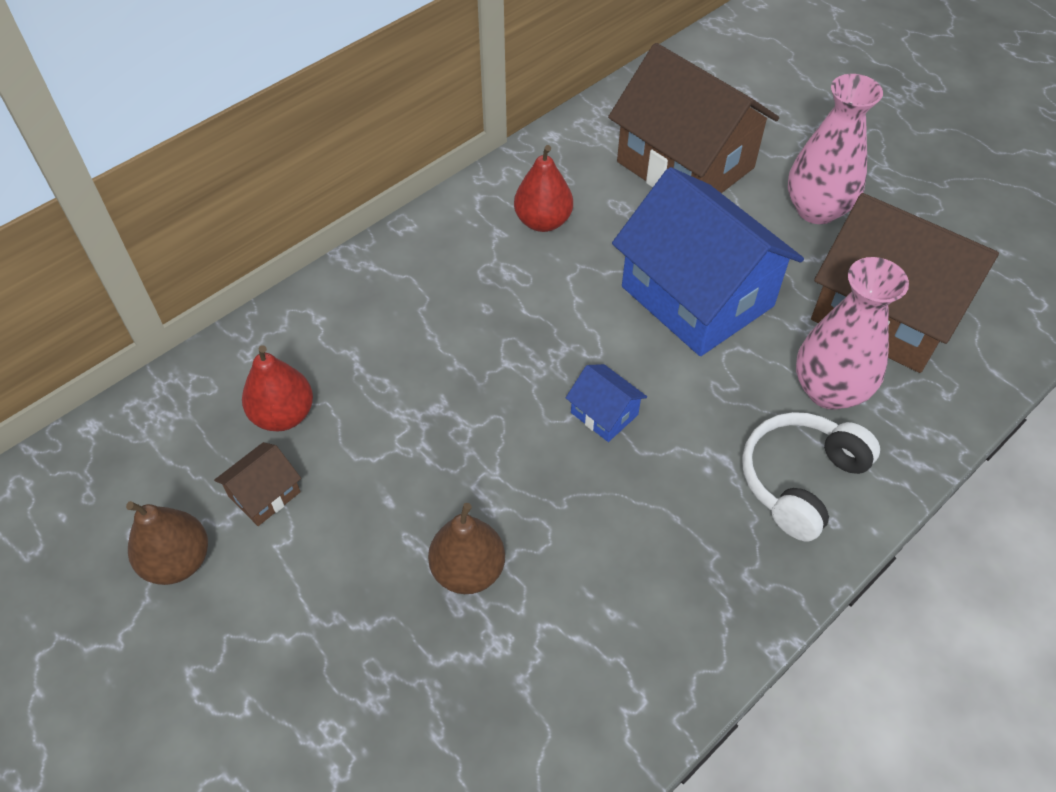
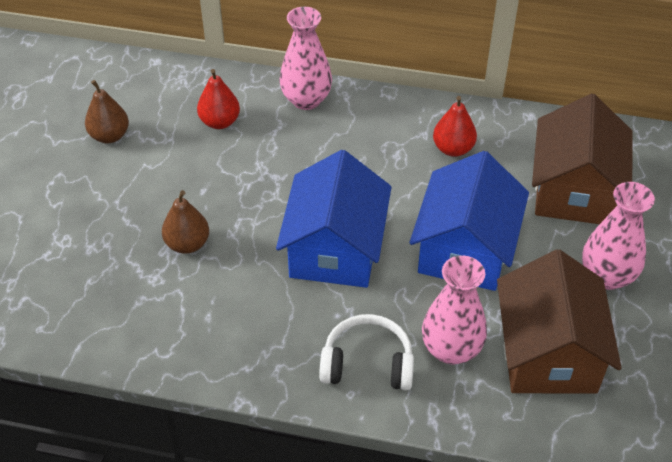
camera: 55 degrees right, 5 degrees down
(264, 494) = (169, 143): brown house -> none
(336, 305) = (306, 100): none -> pink vase
(604, 413) = (335, 249): blue house -> blue house, size x2.46

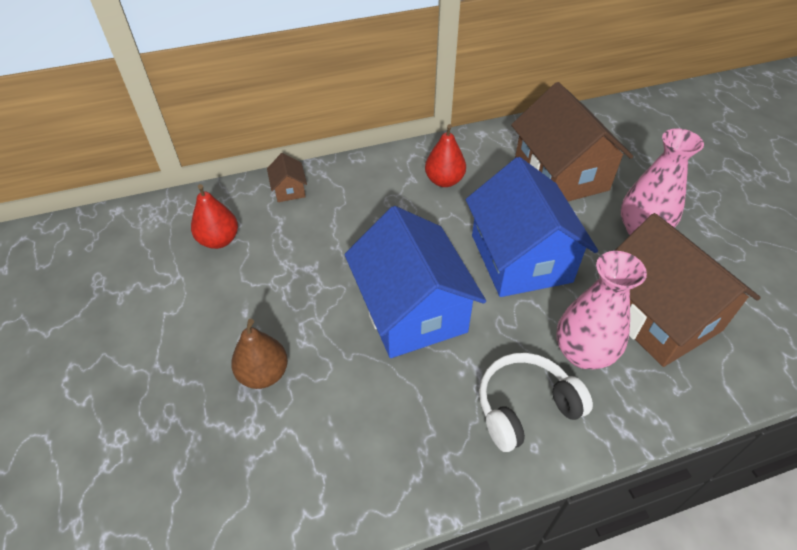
camera: 30 degrees left, 0 degrees up
(110, 136) = (108, 300): brown pear -> none
(306, 100) = (289, 189): pink vase -> brown house

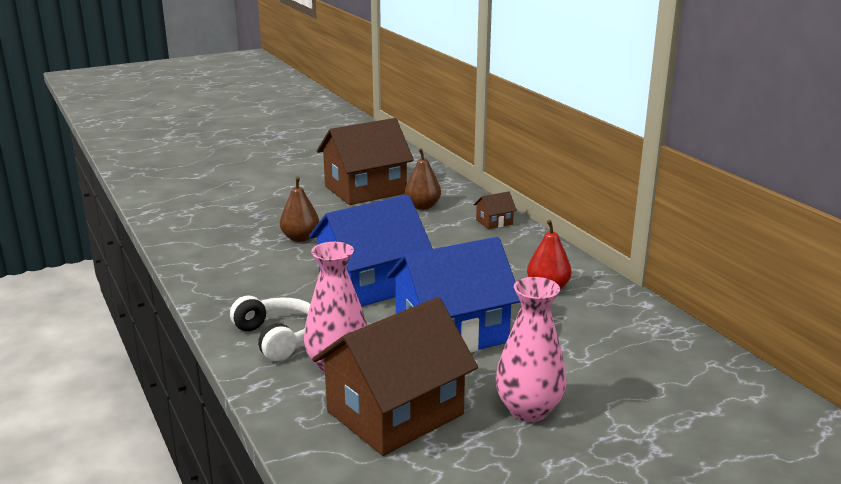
camera: 80 degrees right, 25 degrees down
(219, 240) = (422, 206): red pear -> brown pear
(560, 175) = (601, 356): brown house -> brown house (365, 190)

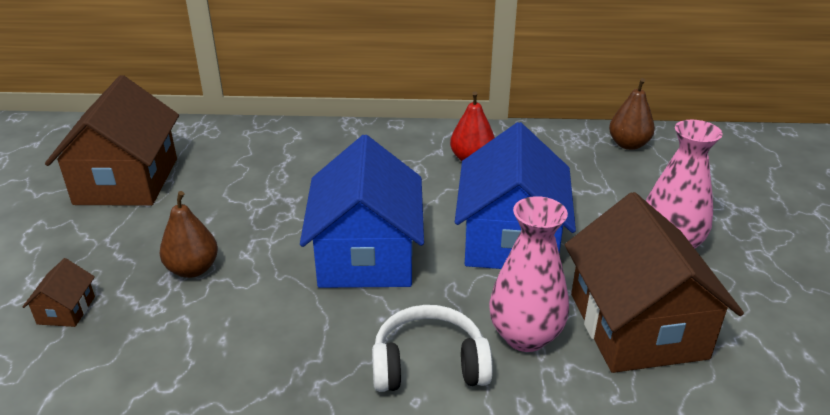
camera: 60 degrees left, 10 degrees up
(422, 206) = (223, 161): brown pear -> brown pear (628, 145)
(494, 222) = (313, 136): brown house -> brown house (66, 310)

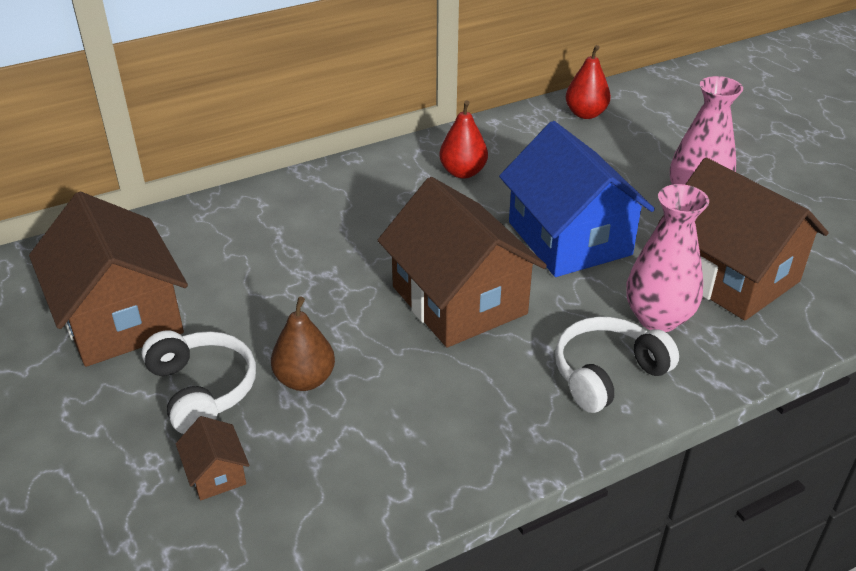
camera: 30 degrees left, 5 degrees up
(122, 248) = (202, 389): none -> white headphones
(366, 255) = (459, 300): blue house -> brown house
(628, 145) = (585, 114): brown pear -> red pear

